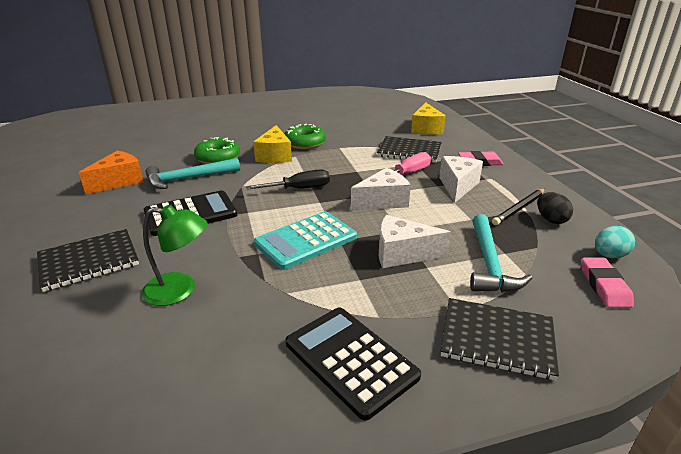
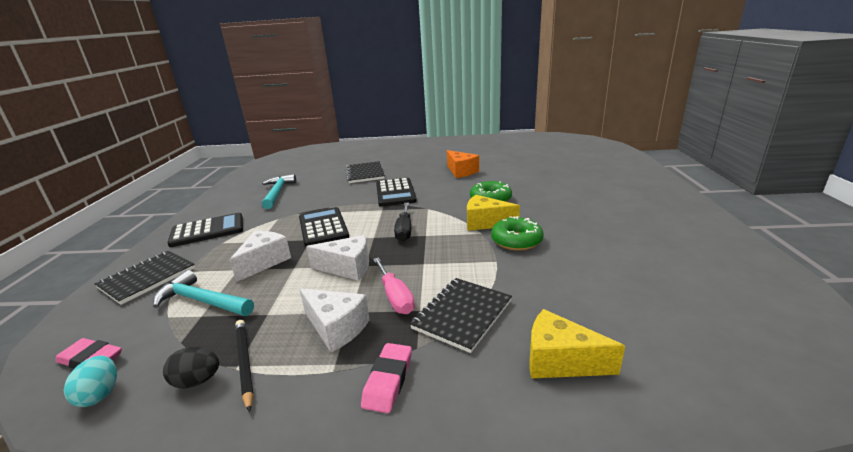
camera: 110 degrees right, 5 degrees down
(180, 290) = (314, 193): green lamp -> none
(188, 178) = (453, 190): turquoise hammer -> turquoise hammer (277, 193)
(306, 240) = (323, 227): turquoise calculator -> black calculator
(383, 201) = (347, 268): white cheese -> white cheese turned 75 degrees counterclockwise

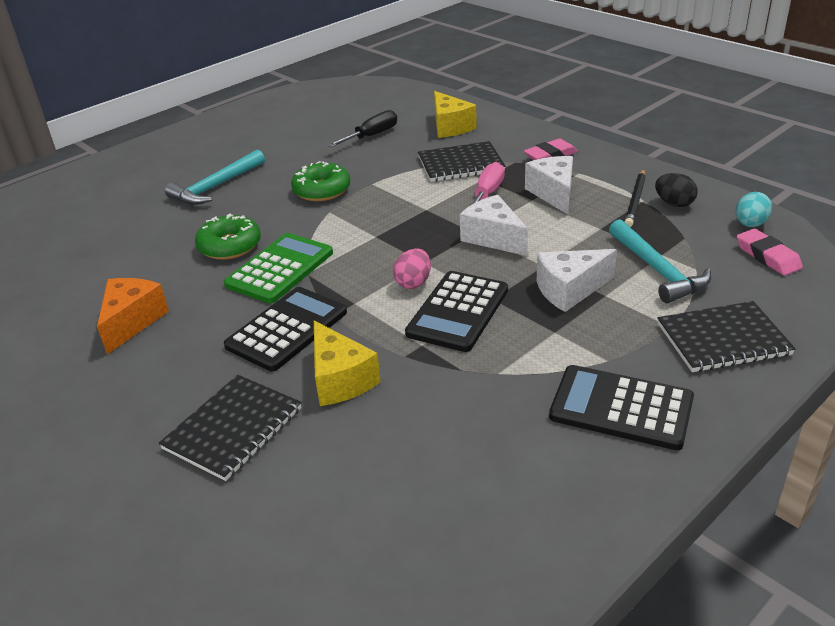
camera: 135 degrees left, 10 degrees up
(277, 193) = (438, 470): turquoise hammer -> turquoise hammer (215, 187)
(364, 227) = (413, 283): none -> pink egg
(404, 230) = (383, 253): black screwdriver -> black screwdriver (371, 136)
(444, 203) = (280, 269): none -> green calculator
(485, 223) = (302, 219): yellow cheese -> yellow cheese (340, 379)

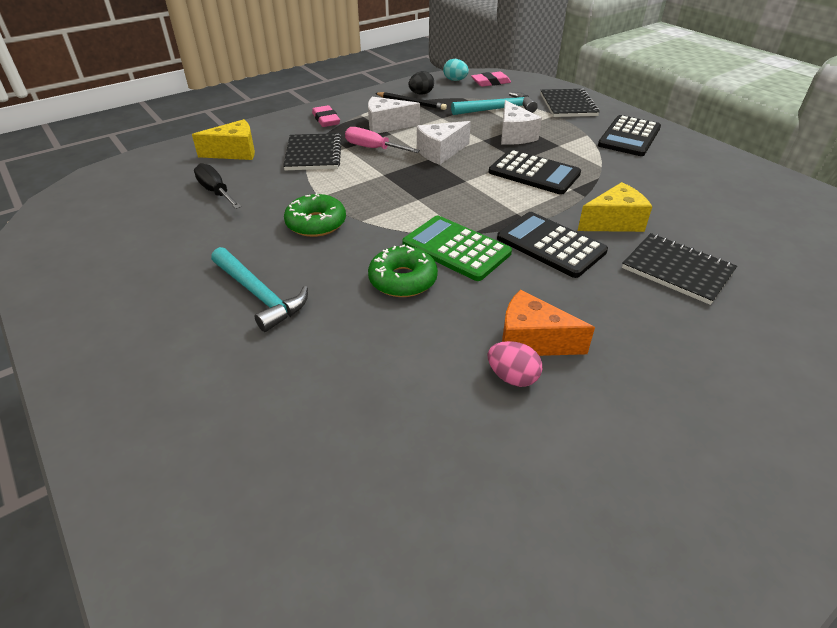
camera: 85 degrees left, 5 degrees up
(413, 283) = (494, 187): pink egg -> pink egg (512, 377)

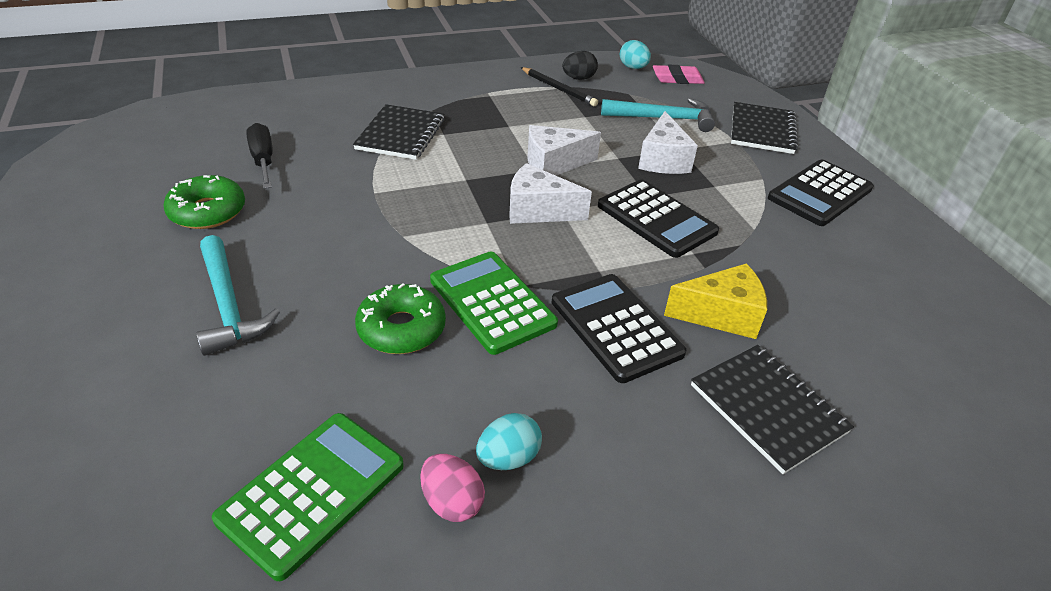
camera: 15 degrees right, 0 degrees up
(235, 152) = (314, 114): yellow cheese -> none
(316, 223) = (348, 227): green donut -> green donut (208, 212)
(326, 120) = (442, 92): pink eraser -> none
(373, 148) = (475, 141): pink screwdriver -> none
(387, 125) = (510, 114): white cheese -> white cheese (538, 211)
(410, 398) = (312, 492): none -> green calculator
(532, 341) = (508, 458): orange cheese -> turquoise egg

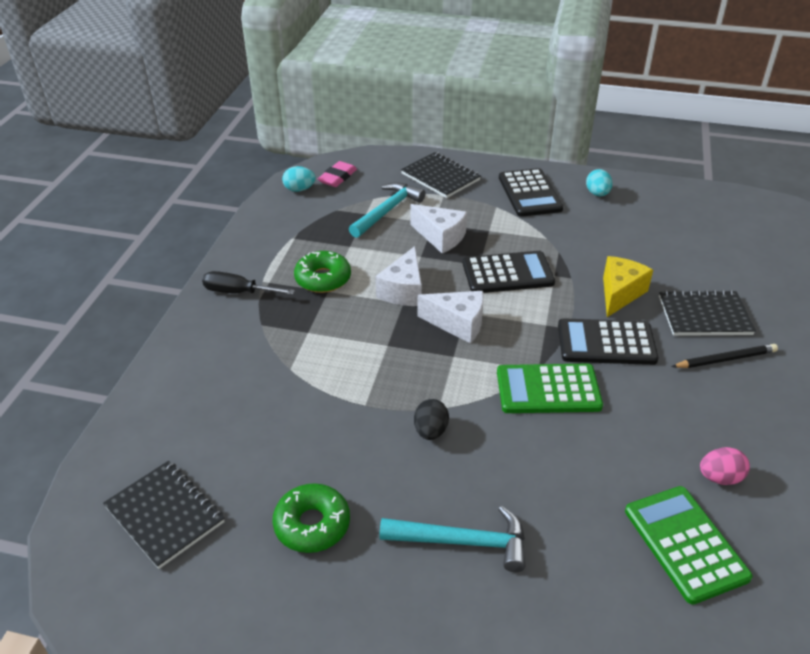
camera: 55 degrees left, 0 degrees up
(263, 160) = (253, 462): black screwdriver -> black screwdriver (238, 292)
(400, 134) = (286, 358): black notebook -> black notebook (165, 515)
(401, 329) = (550, 447): green donut -> green donut (323, 279)
(508, 458) = (695, 439): turquoise egg -> turquoise egg (597, 194)
(538, 211) = (458, 324): white cheese -> white cheese turned 120 degrees counterclockwise
(558, 89) = (295, 241): black pencil -> black pencil (725, 359)
(578, 78) = (289, 223): black egg -> black egg (430, 431)

